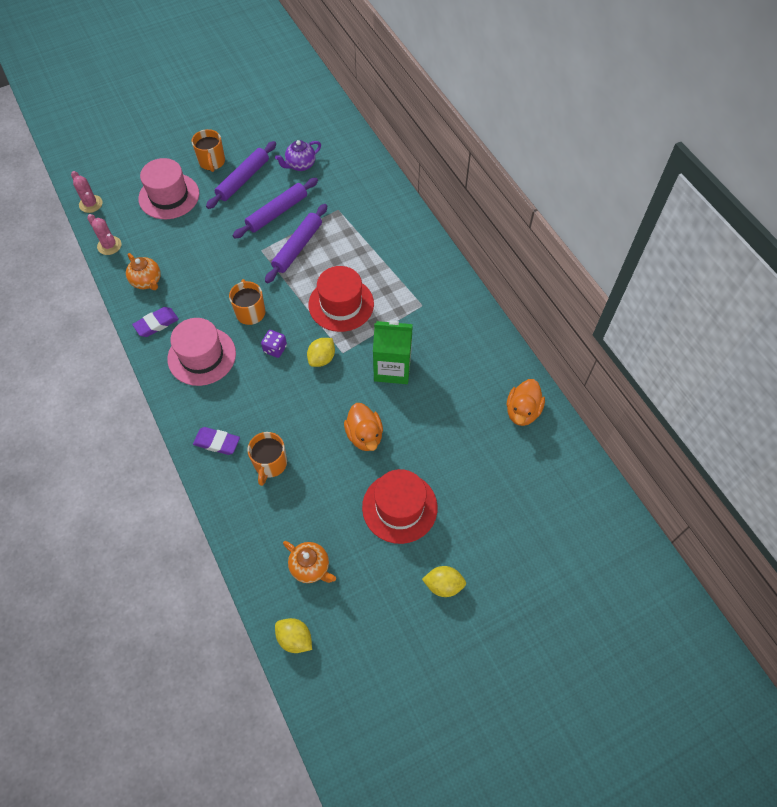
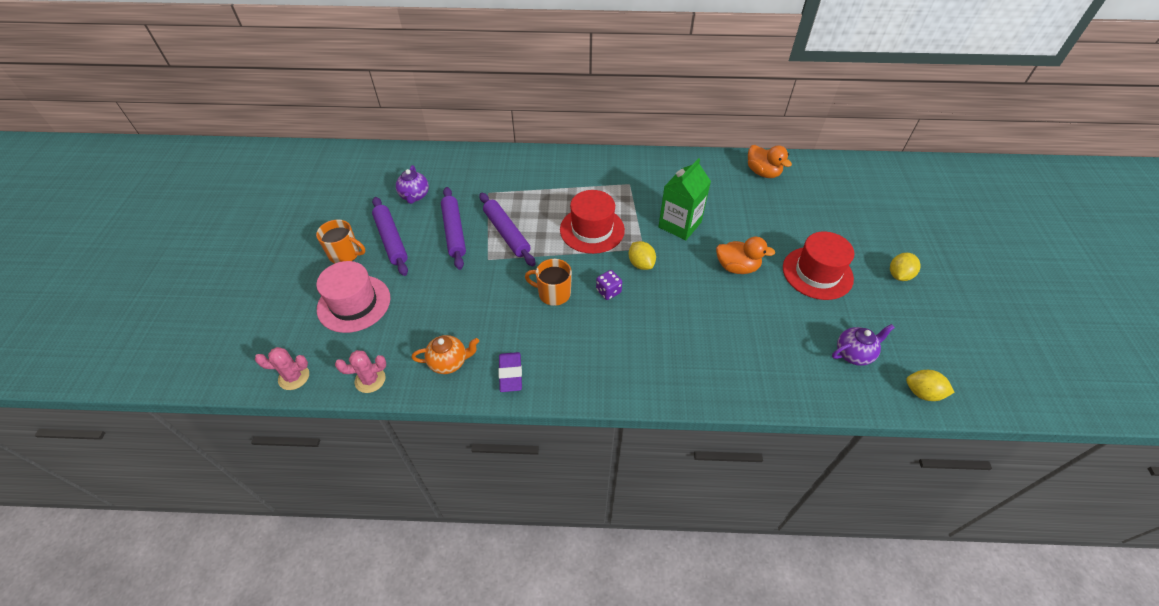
camera: 60 degrees left, 10 degrees down
(202, 356) = (578, 350): pink hat -> none
(217, 442) = (687, 375): purple eraser -> none
(270, 464) = (733, 342): orange mug -> none
(295, 638) = (922, 393): yellow lemon -> yellow lemon turned 45 degrees clockwise
(310, 567) = (854, 354): orange teapot -> purple teapot

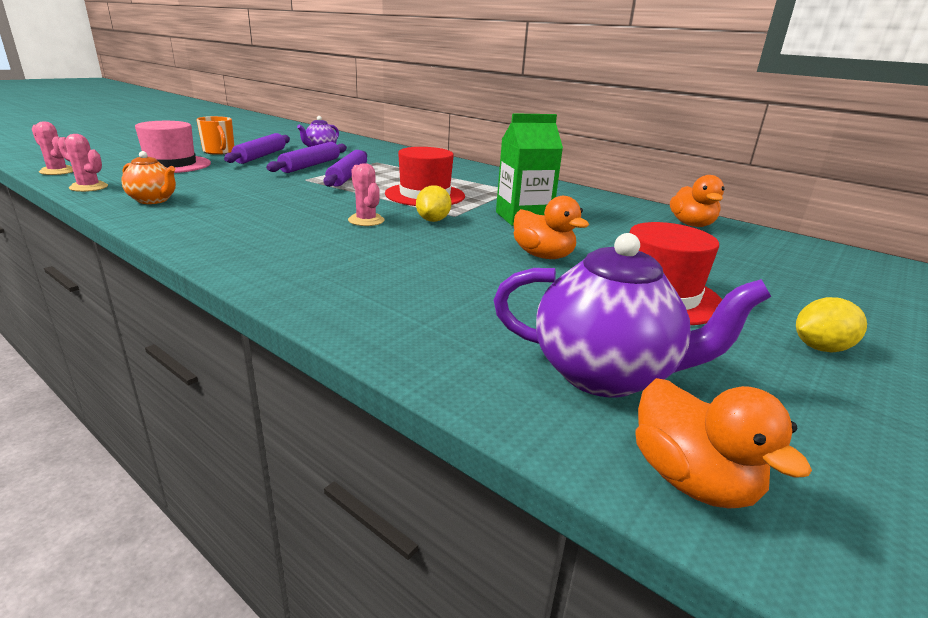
camera: 35 degrees right, 25 degrees down
(510, 374) = (177, 220): purple eraser -> none
(553, 293) = (315, 205): orange mug -> none
(608, 291) = (366, 220): purple dice -> pink cactus
(854, 354) = (605, 374): purple teapot -> purple teapot, size x1.72
(922, 393) = (691, 480): yellow lemon -> orange duck

